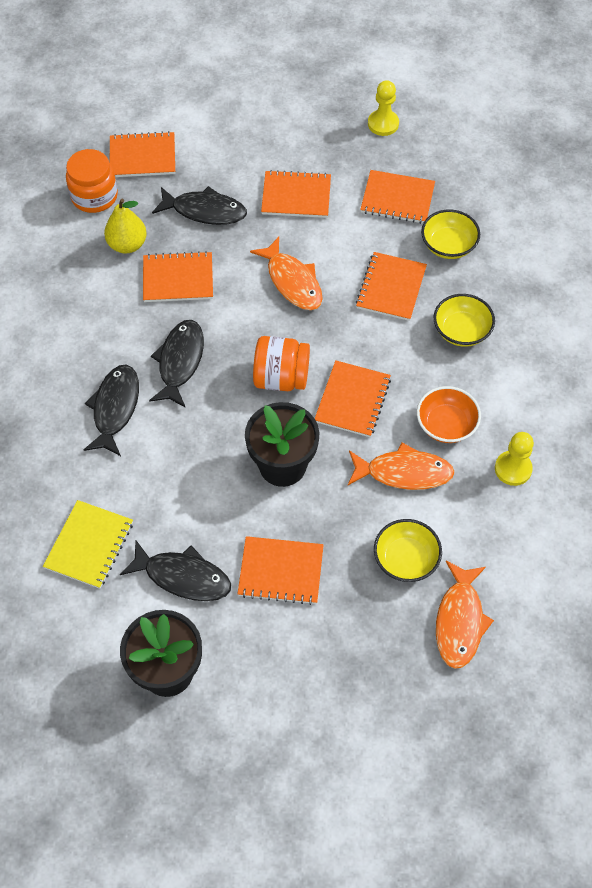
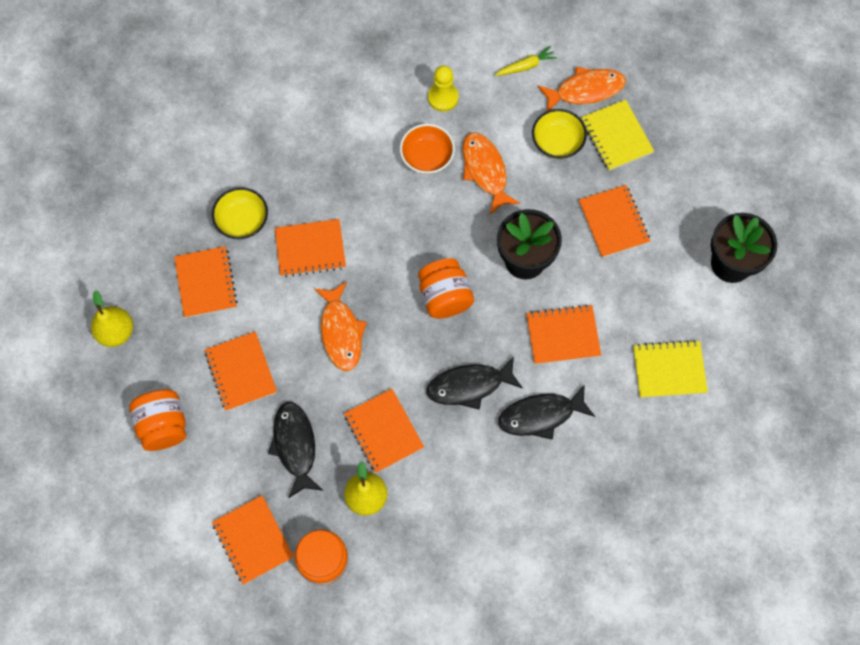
camera: 115 degrees left, 10 degrees up
(183, 577) = (656, 288): black fish -> none
(278, 130) = (163, 425): none -> orange jar
(292, 281) = (341, 332): orange fish -> orange fish turned 135 degrees clockwise
(352, 400) = (438, 233): orange notebook -> orange notebook (563, 335)
(383, 124) = (116, 332): yellow pawn -> yellow pear
(384, 626) = (616, 136): none -> yellow notebook
(461, 331) = (330, 178): yellow bowl -> none
(519, 571) = (526, 66): none -> yellow carrot

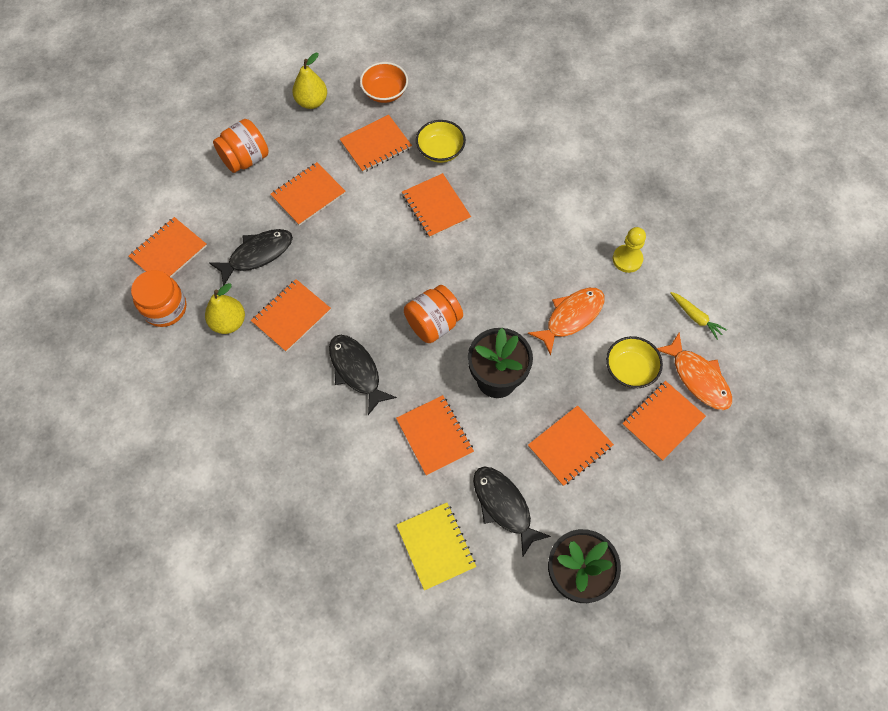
camera: 70 degrees right, 5 degrees down
(341, 332) = (369, 254): orange fish -> none
(427, 157) = (562, 266): orange bowl -> orange bowl (385, 92)
(541, 415) = (349, 441): black fish -> black fish (504, 506)
(616, 136) = (662, 421): yellow notebook -> orange notebook

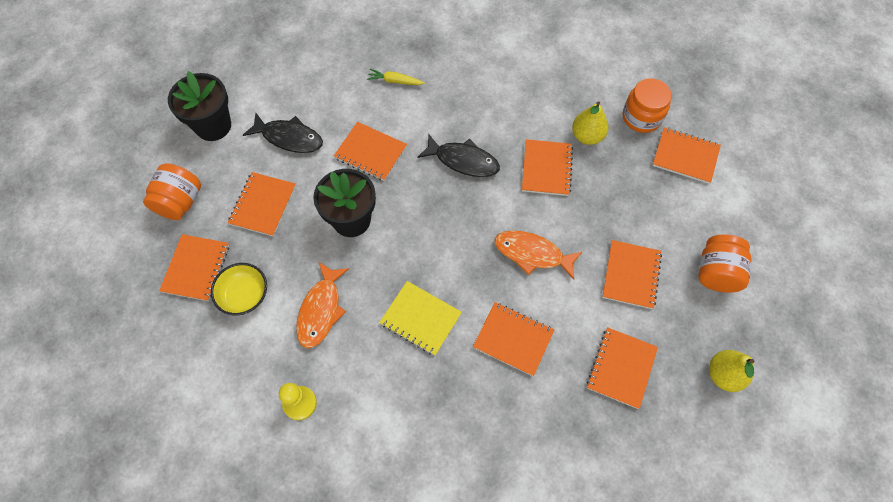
camera: 145 degrees right, 0 degrees up
(168, 252) = (685, 156): orange notebook -> orange notebook turned 75 degrees counterclockwise
(257, 255) = (619, 197): black fish -> none
(385, 92) = (668, 439): orange bowl -> none
(433, 323) = (433, 231): orange jar -> orange jar (180, 202)
(436, 546) = (320, 89): yellow notebook -> yellow notebook (420, 319)
(440, 151) = (557, 405): yellow bowl -> none
(695, 317) = (205, 383): yellow carrot -> yellow carrot (395, 81)
(698, 378) = (180, 324): orange fish -> orange fish (532, 254)

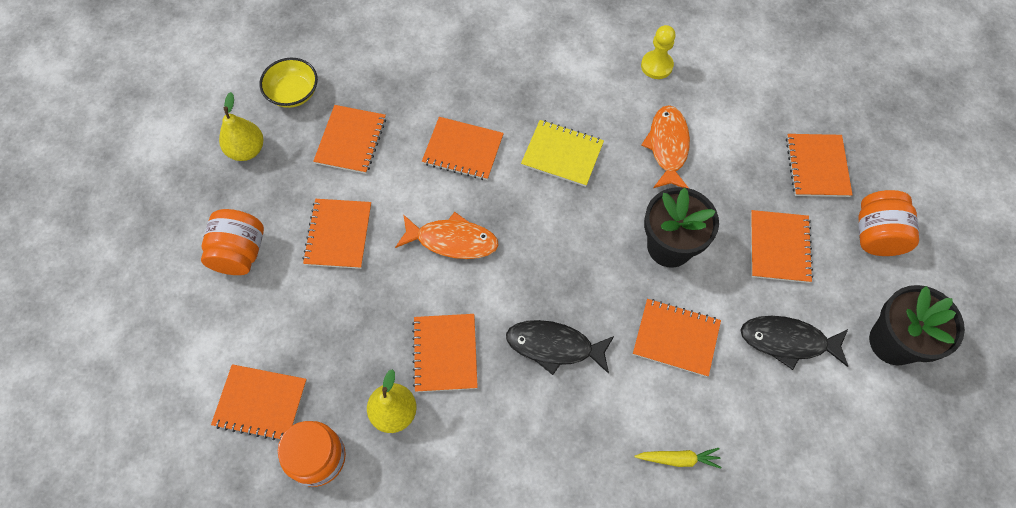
camera: 170 degrees right, 0 degrees up
(244, 295) = (753, 148): yellow bowl -> yellow bowl (293, 93)

